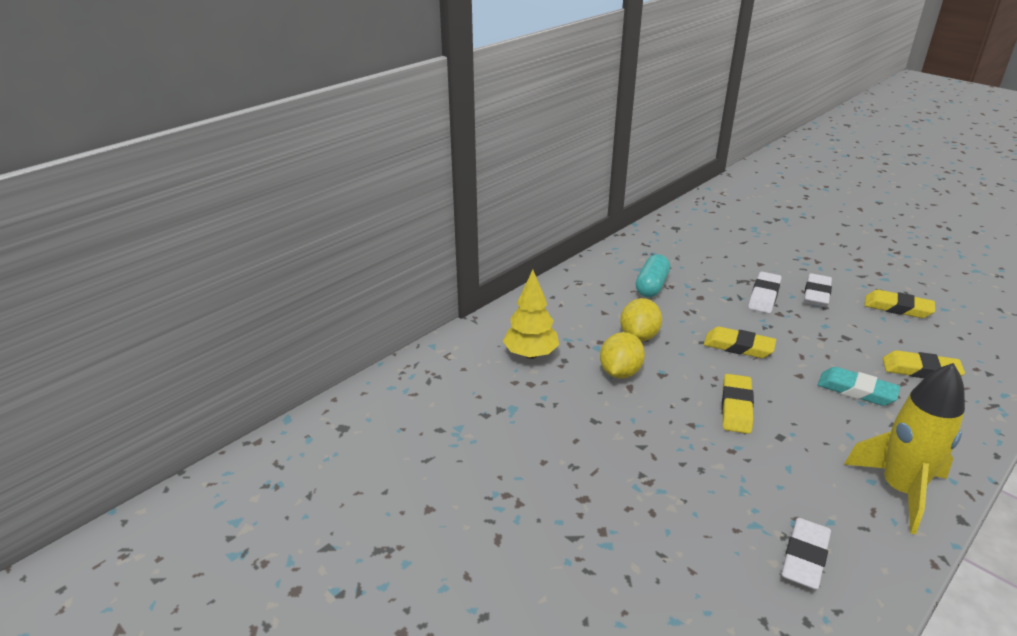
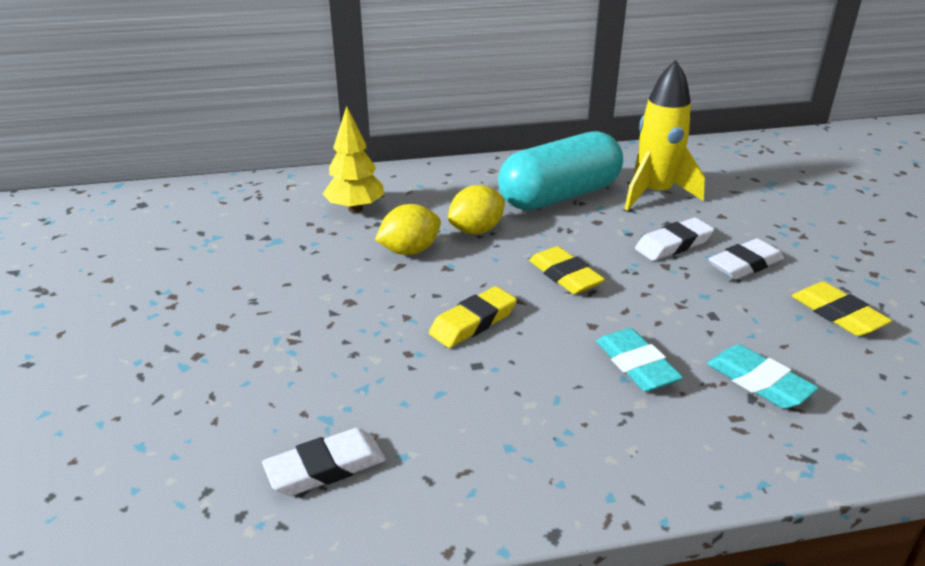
camera: 35 degrees right, 0 degrees up
(651, 286) = (559, 196): turquoise capsule -> turquoise capsule, size x1.87
(900, 490) = (527, 471): yellow rocket -> yellow rocket (654, 194)
(920, 370) = (759, 382): yellow eraser -> turquoise eraser

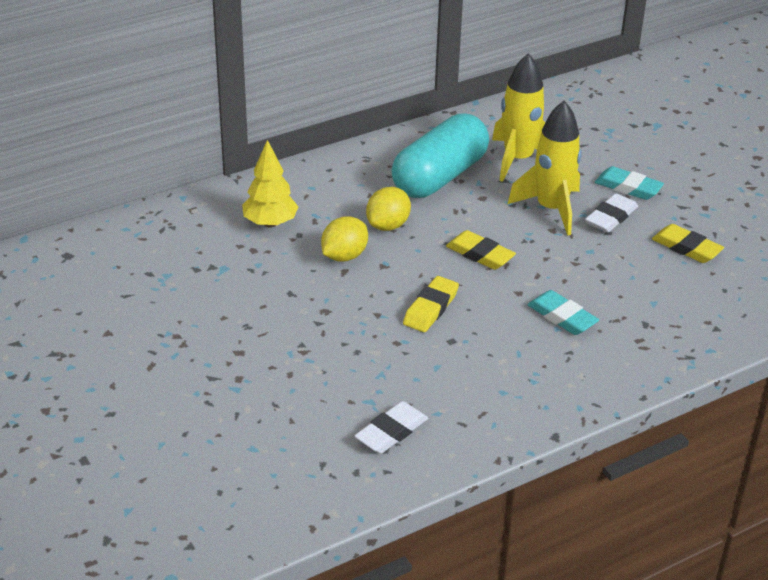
camera: 20 degrees left, 5 degrees up
(673, 244) = (551, 209): white eraser -> yellow rocket
(759, 382) = (646, 312): turquoise eraser -> turquoise eraser (628, 187)

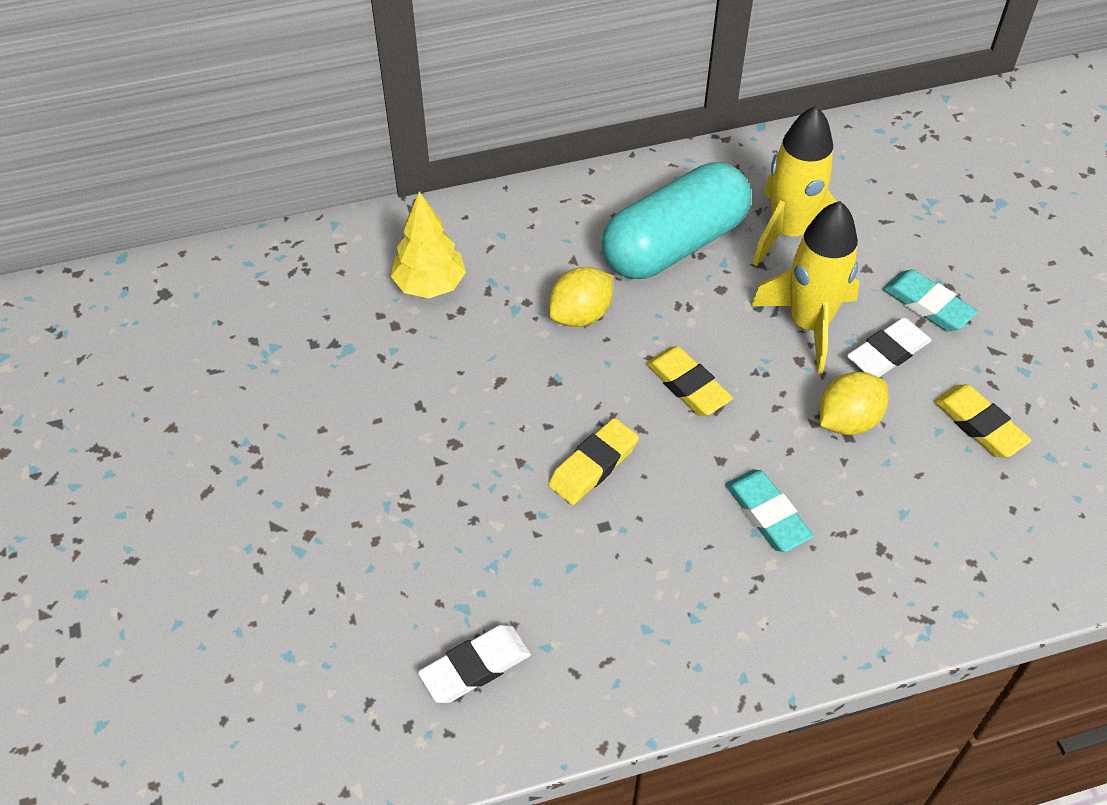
camera: 15 degrees right, 15 degrees up
(344, 256) = (507, 356): yellow lemon -> yellow lemon (848, 420)

